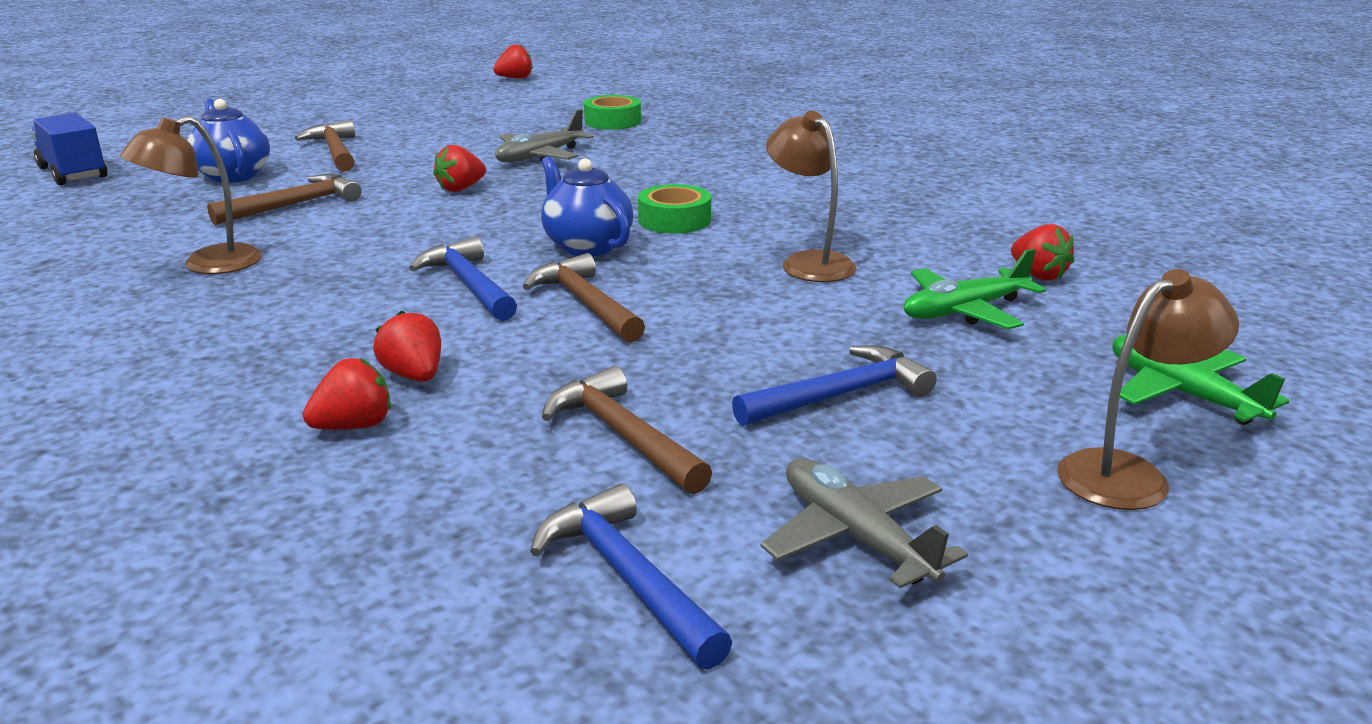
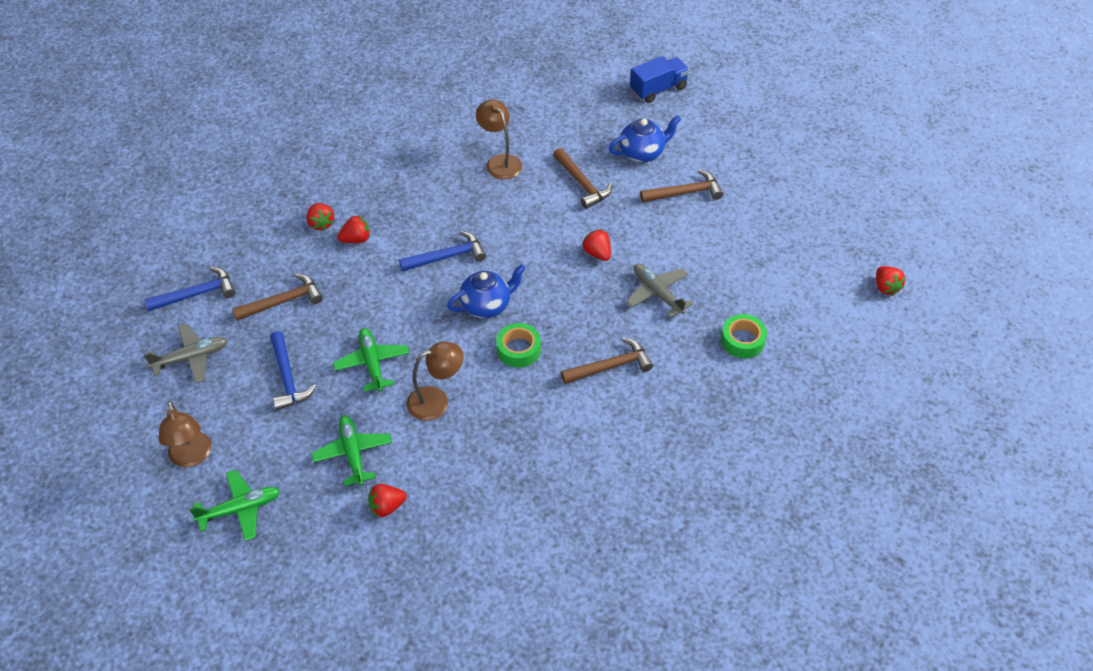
camera: 100 degrees right, 25 degrees up
(585, 304) = (411, 299): brown hammer -> brown hammer (610, 366)
(756, 319) = (372, 363): none -> green plane

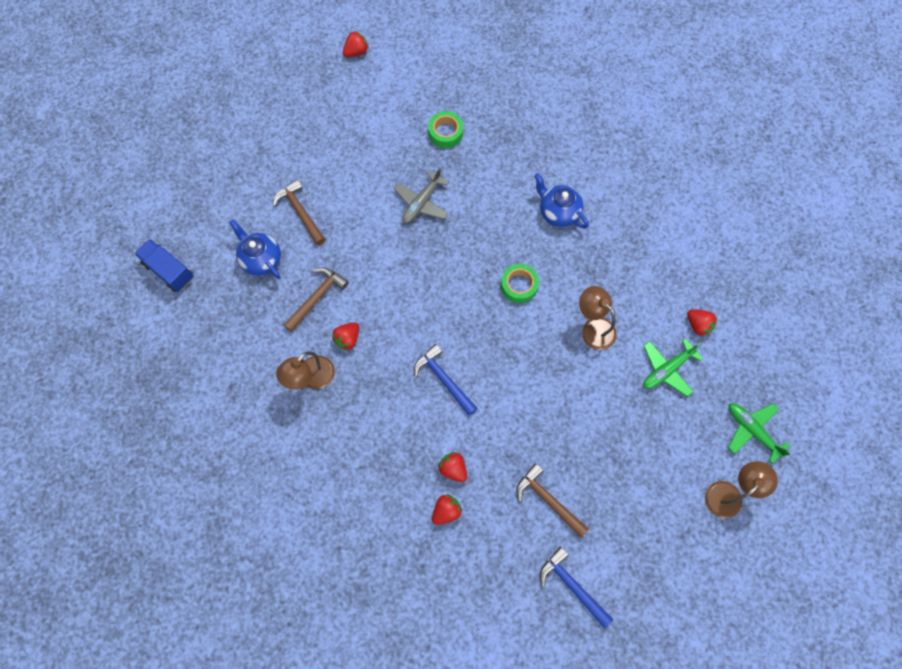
camera: 110 degrees left, 20 degrees up
(191, 358) = (639, 549): grey plane -> none
(288, 378) = (623, 454): blue hammer -> none
(372, 363) = (579, 392): green plane -> none
(487, 305) = (484, 326): blue teapot -> blue teapot (558, 212)
(597, 253) = (395, 260): red strawberry -> red strawberry (348, 339)
(610, 366) = (507, 214): brown hammer -> none

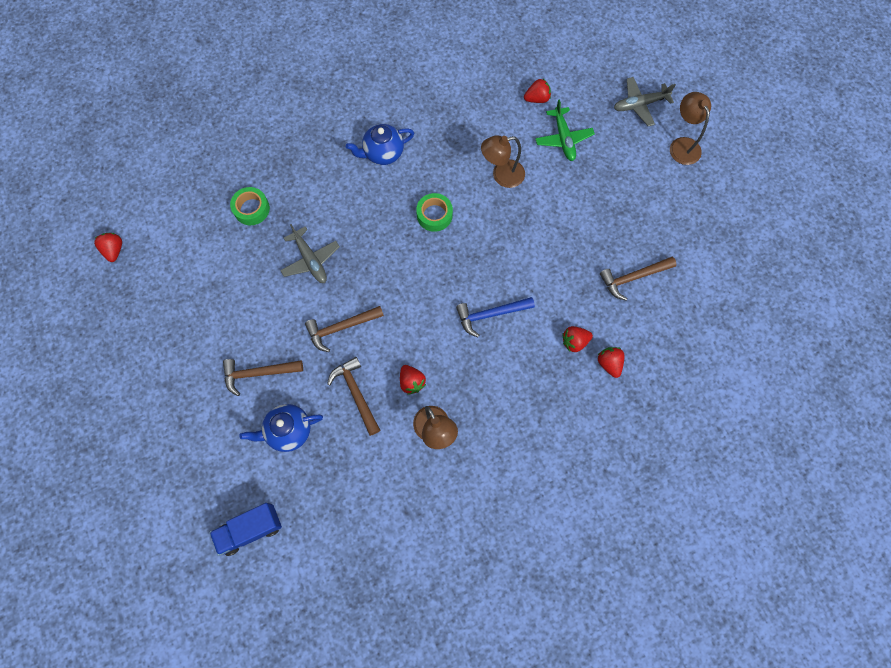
camera: 65 degrees left, 0 degrees up
(370, 257) = (341, 328): none -> brown hammer
(572, 585) = (710, 292): blue hammer -> none
(752, 430) = (639, 104): green plane -> grey plane

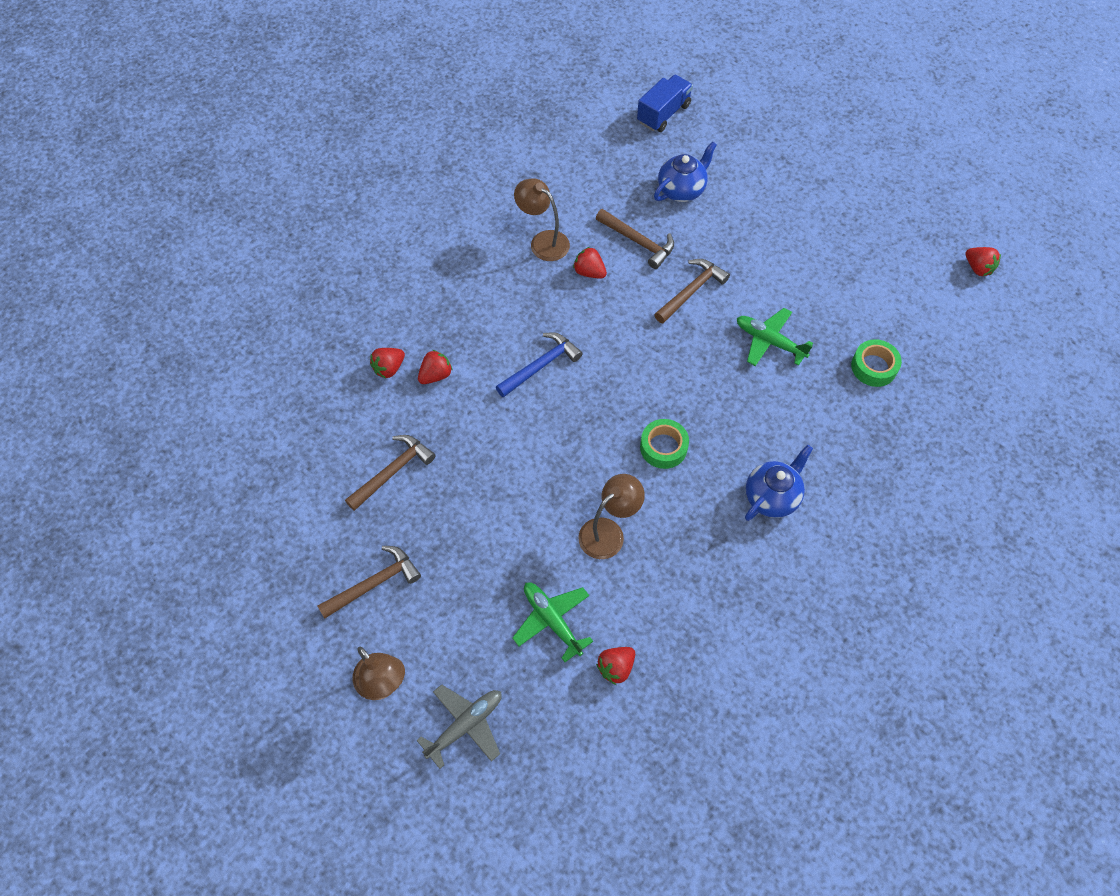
camera: 155 degrees right, 10 degrees down
(258, 373) = (744, 222): brown hammer -> brown hammer (374, 583)
(310, 260) = (769, 341): grey plane -> green plane
(609, 363) = (389, 368): red strawberry -> red strawberry turned 90 degrees clockwise

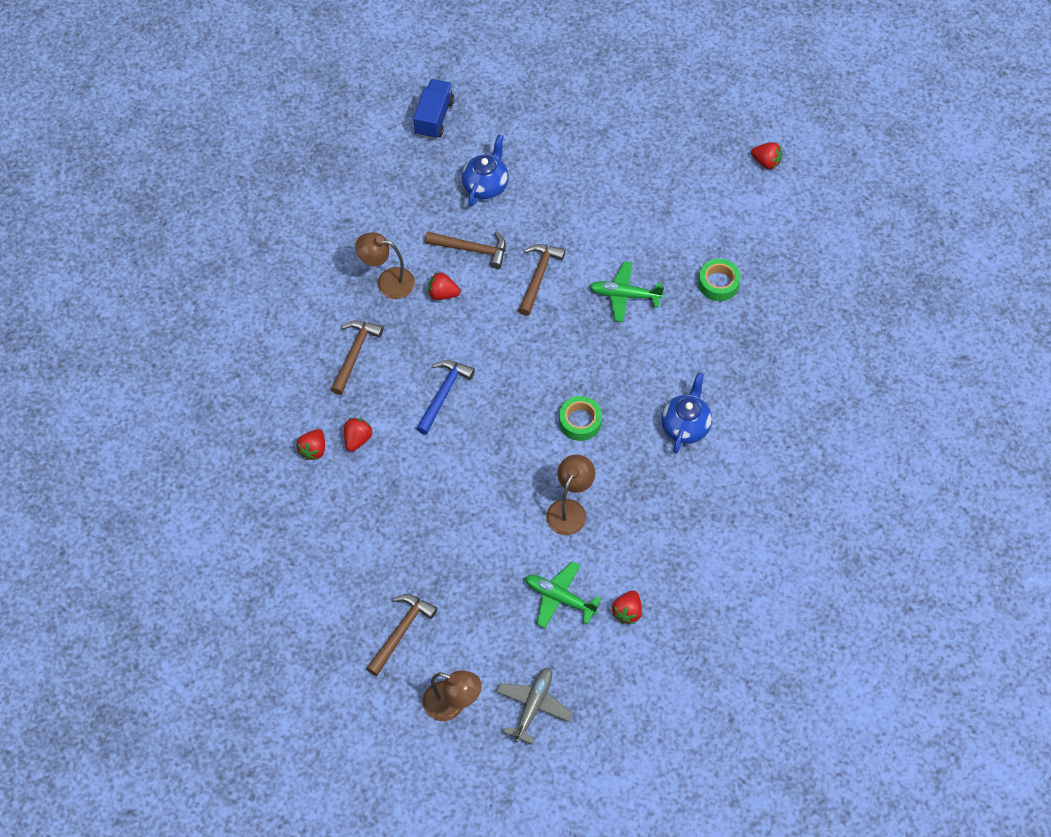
camera: 25 degrees left, 0 degrees up
(393, 471) = (366, 535): brown hammer -> brown hammer (355, 354)

